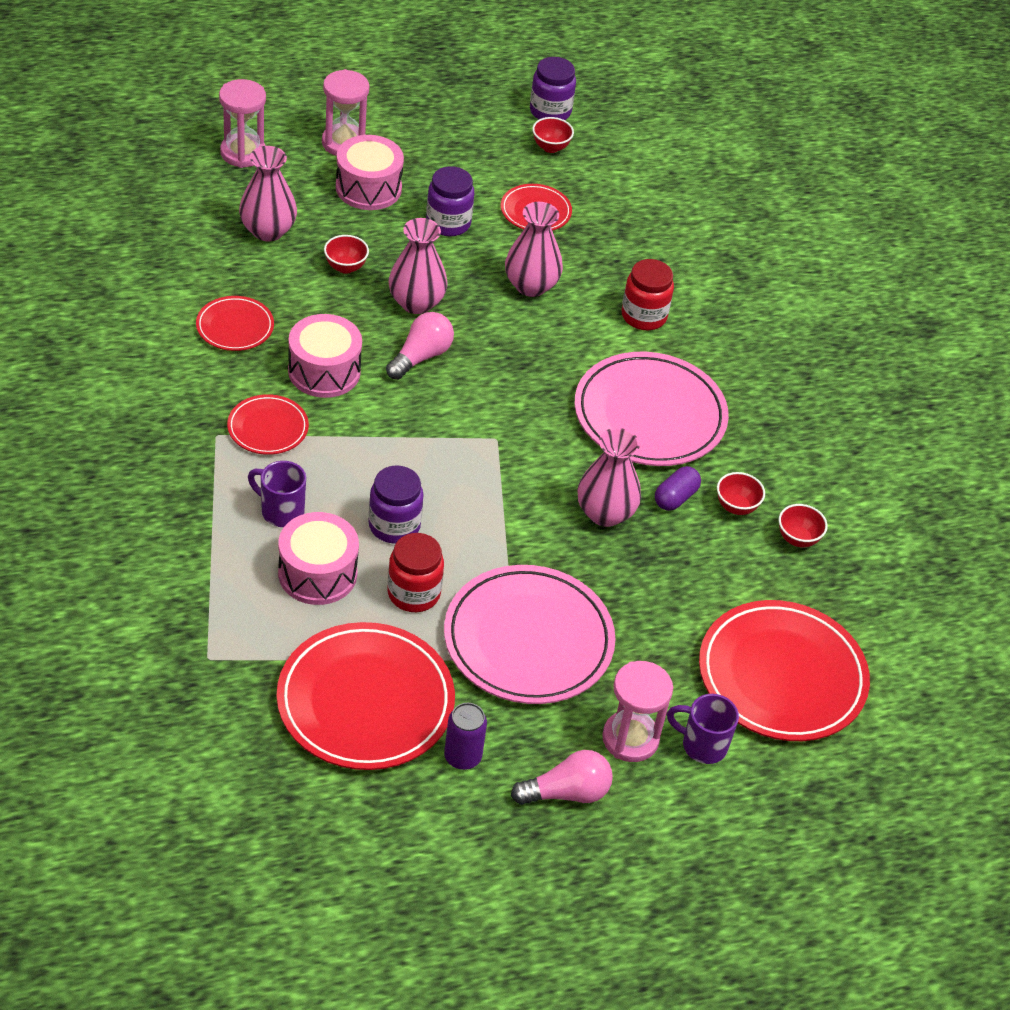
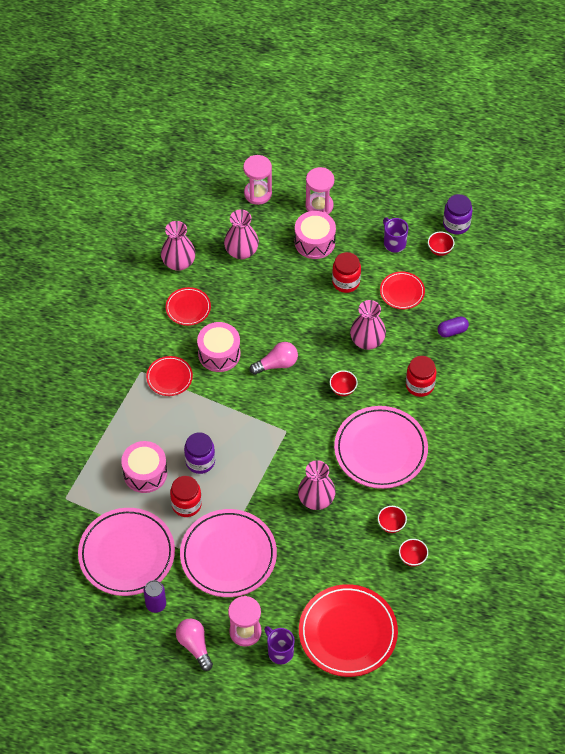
camera: 35 degrees right, 10 degrees up
(281, 511) = (147, 430): purple mug -> purple mug (394, 243)
(345, 267) = (270, 291): red bowl -> red bowl (343, 389)
(365, 701) = (127, 554): red plate -> pink plate
(416, 302) = (295, 328): pink vase -> pink vase (178, 262)
(448, 223) = (346, 282): purple jar -> red jar
(566, 793) = (194, 646): pink light bulb -> pink light bulb turned 135 degrees counterclockwise
(675, 497) = (361, 506): purple capsule -> purple capsule (452, 331)

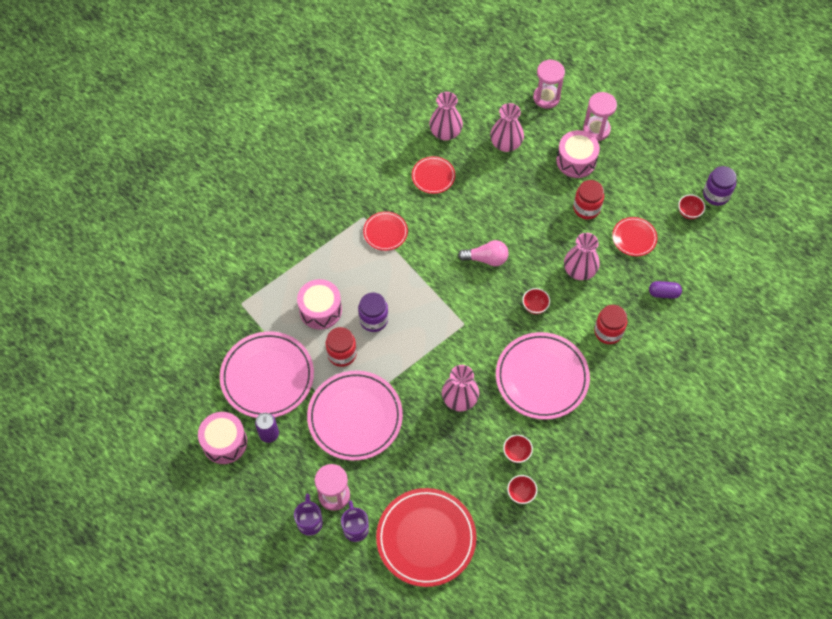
camera: 25 degrees right, 5 degrees up
(194, 646) = (283, 488): pink light bulb -> none
(219, 354) = (440, 228): pink drum -> pink drum (224, 442)
(394, 243) = (649, 190): purple mug -> purple mug (310, 522)

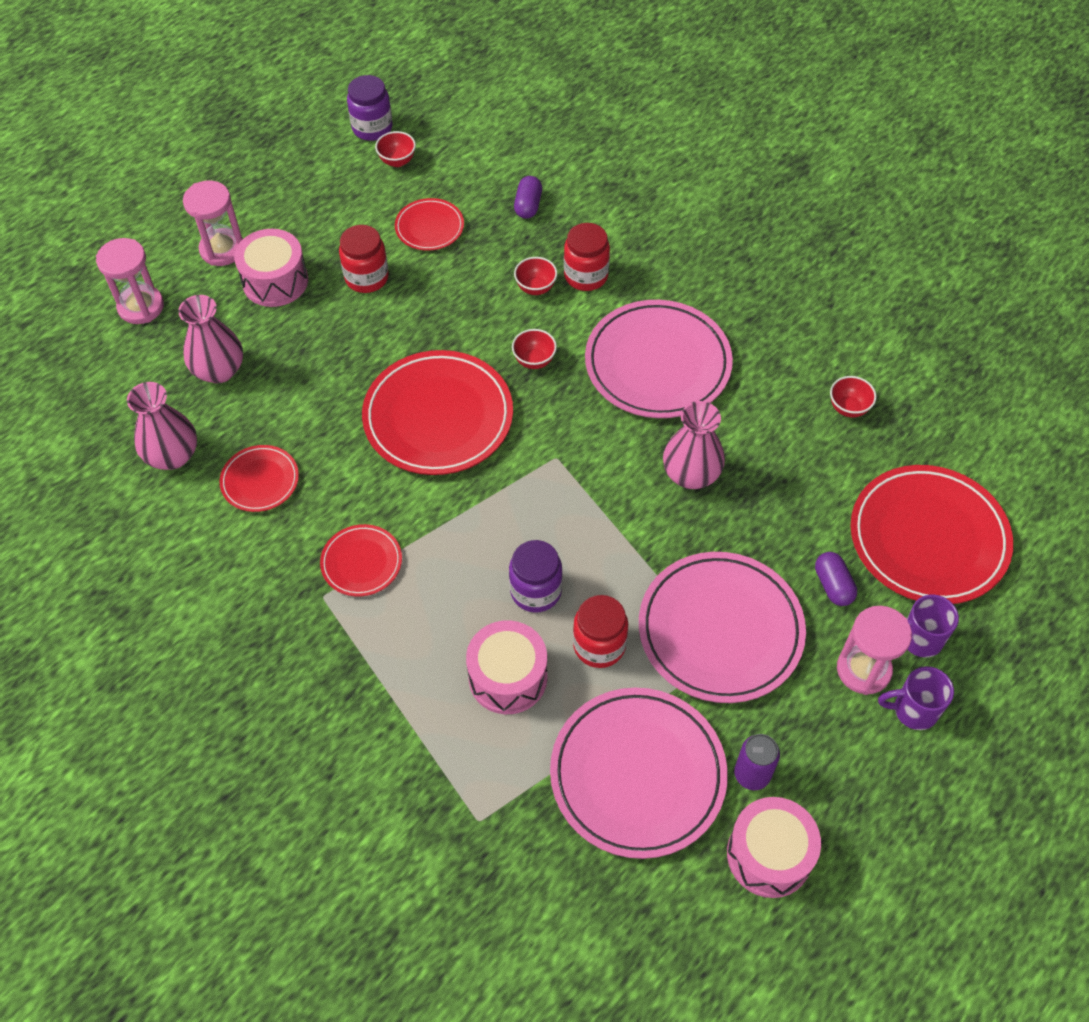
camera: 85 degrees left, 5 degrees down
(388, 480) = (833, 585): none -> purple capsule
(486, 259) = (438, 417): pink light bulb -> red plate
(516, 453) = (783, 407): red bowl -> red bowl (535, 288)
(579, 270) = (477, 298): pink vase -> none

